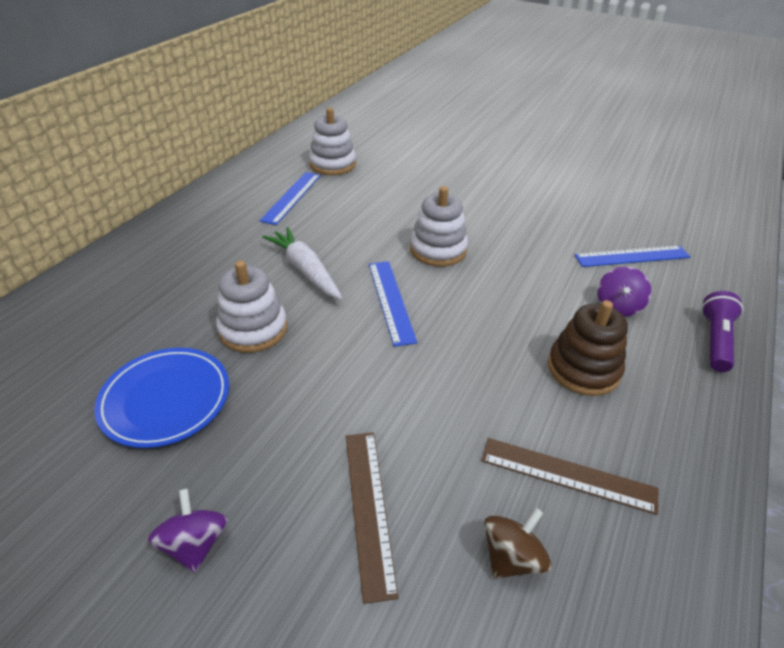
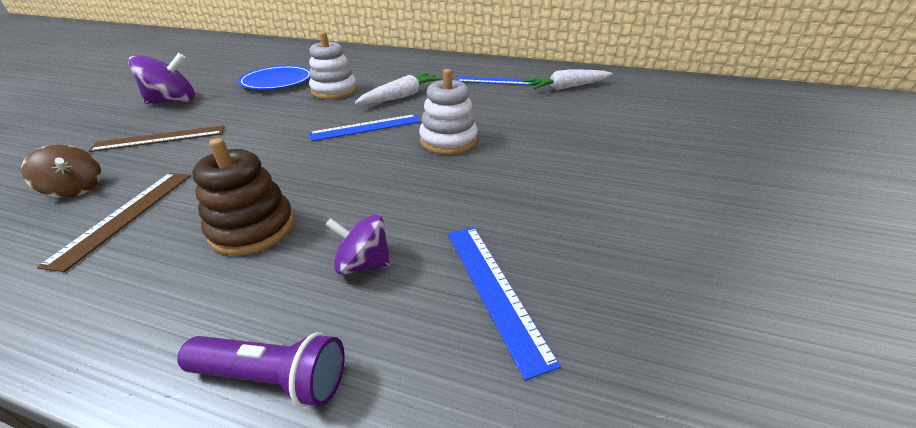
camera: 80 degrees right, 5 degrees down
(195, 544) = (174, 101): purple spinning top -> purple spinning top, size x1.56
(332, 164) = (567, 87): white stacking toy -> white carrot

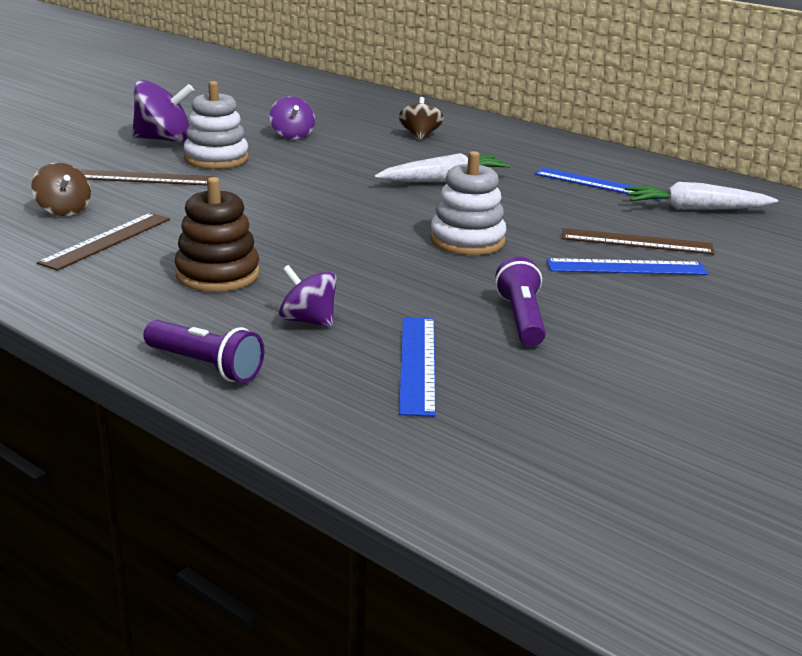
camera: 20 degrees right, 10 degrees down
(277, 82) = (292, 135): blue plate -> purple spinning top
(334, 91) = (359, 159): white stacking toy -> white stacking toy (216, 159)
(366, 127) = (376, 208): blue ruler -> blue ruler (626, 267)
(367, 68) = (420, 135): none -> brown spinning top
(539, 206) = (521, 319): none -> purple flashlight
(556, 117) = (636, 242): none -> brown ruler

